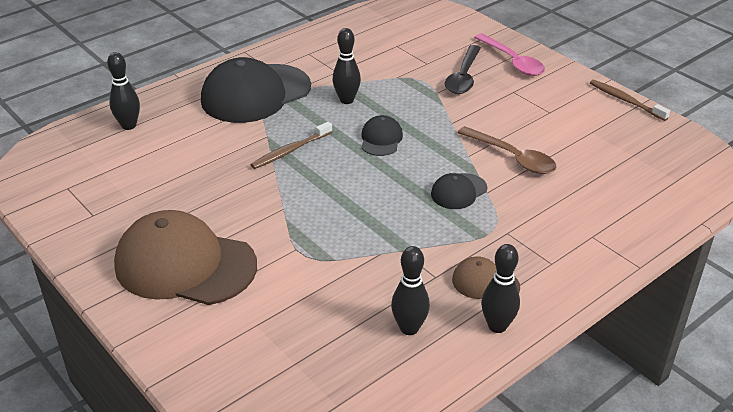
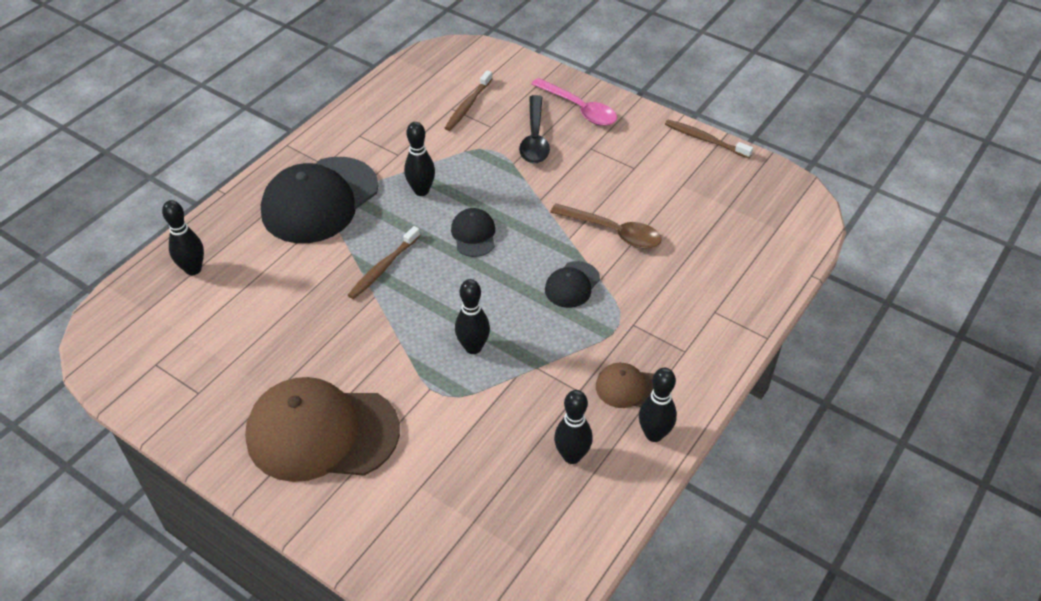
camera: 15 degrees left, 10 degrees up
(348, 224) = (473, 347): none -> black bowling pin
(412, 45) = (468, 105): none -> brown toothbrush

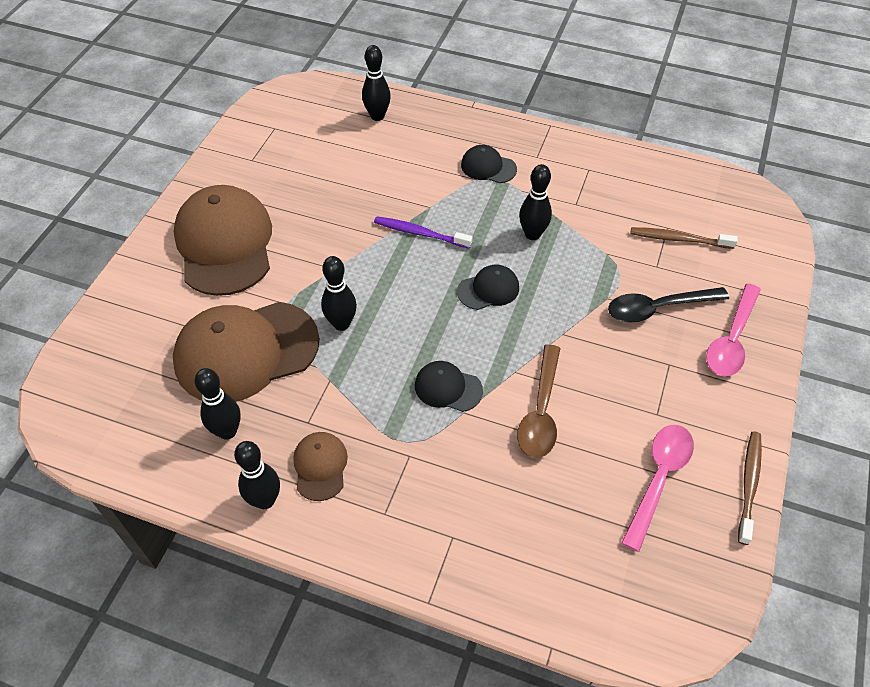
camera: 75 degrees right, 5 degrees up
(320, 200) = (488, 167): black cap -> black cap, size x0.46
(383, 267) = (420, 233): brown toothbrush -> purple toothbrush
(480, 430) = (246, 351): none -> brown cap
(690, 183) = (658, 479): none -> pink spoon

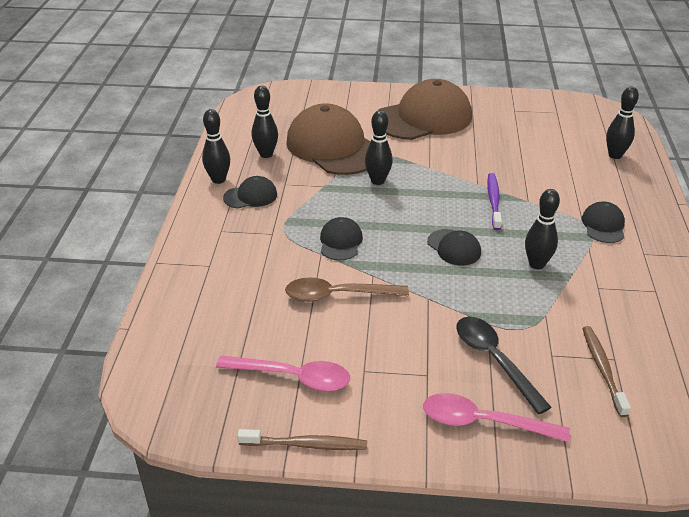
camera: 75 degrees right, 15 degrees down
(320, 466) = (250, 196): brown cap -> black cap

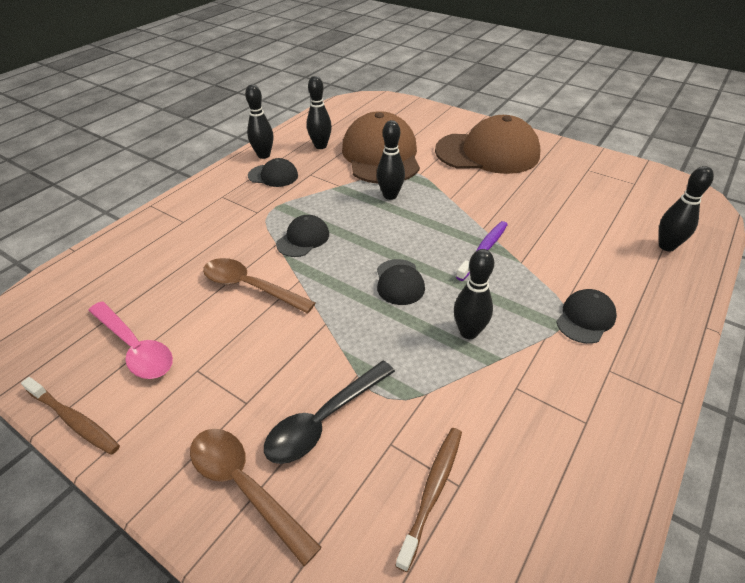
camera: 30 degrees right, 5 degrees up
(483, 422) = (245, 486): pink spoon -> brown spoon
(494, 360) = (324, 420): black spoon -> black spoon turned 135 degrees counterclockwise

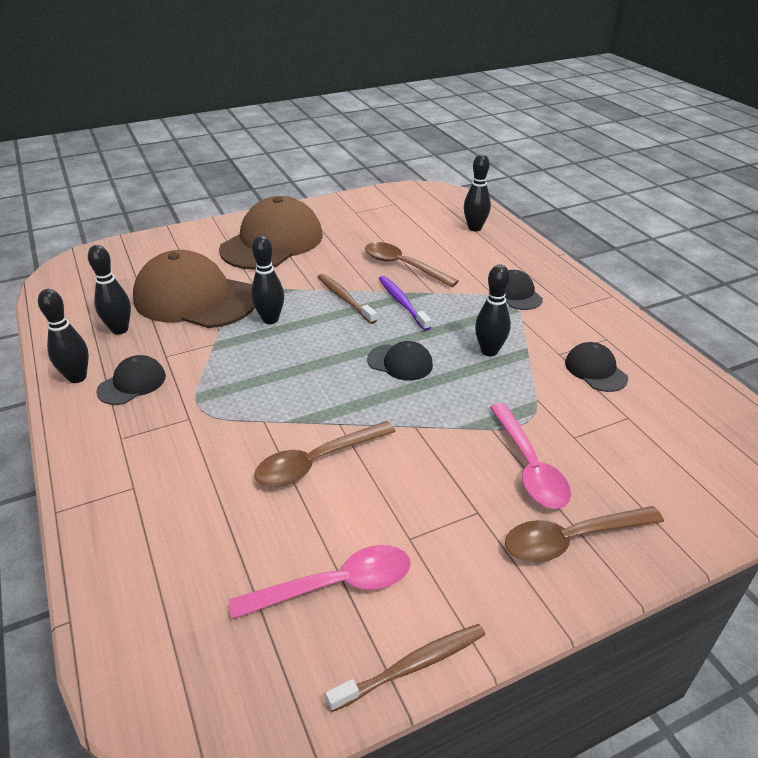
camera: 60 degrees left, 5 degrees down
(303, 239) = (276, 399): black cap -> black cap (595, 370)
(324, 420) = (529, 466): black spoon -> pink spoon
(432, 492) = (627, 432): brown toothbrush -> brown toothbrush (345, 299)
(539, 228) = (403, 266): none -> brown spoon

